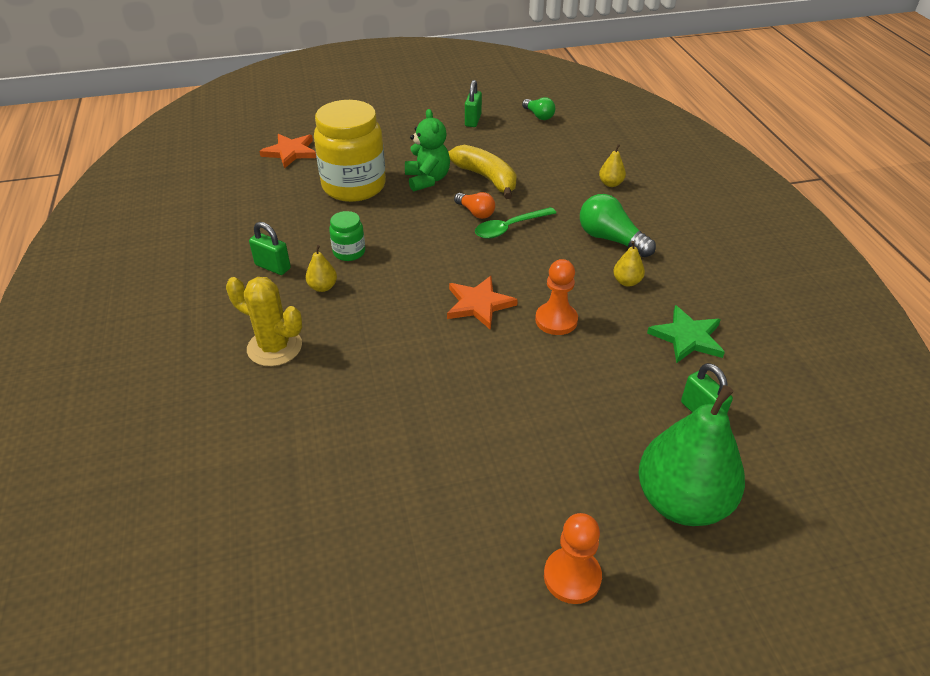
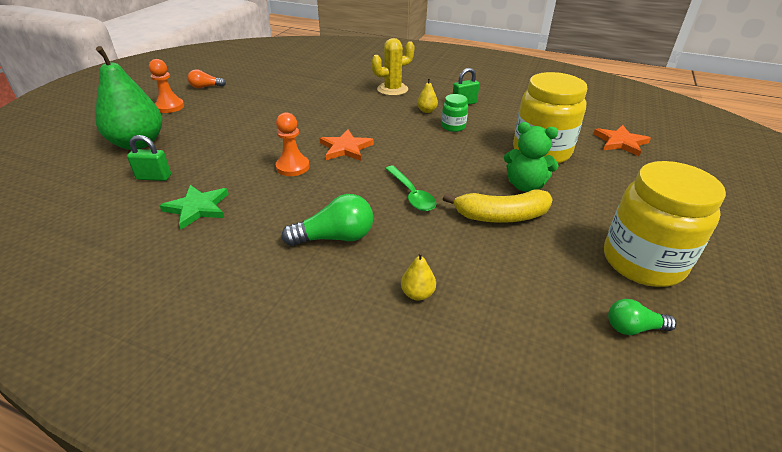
camera: 125 degrees right, 5 degrees down
(473, 120) = (642, 262): green padlock -> yellow jar
(475, 212) = (450, 188): orange light bulb -> orange light bulb (205, 87)
(509, 228) = (411, 194): green spoon -> green spoon turned 150 degrees clockwise
(626, 282) = (280, 215): yellow pear -> none

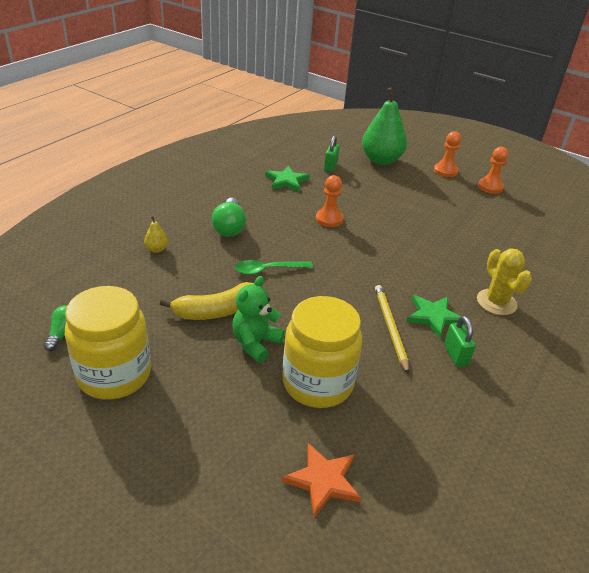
camera: 100 degrees right, 0 degrees up
(205, 87) = (490, 187): orange light bulb -> orange pawn
(346, 148) = (355, 248): orange star -> none
(426, 111) = (433, 317): yellow pear -> green star
(453, 126) = (390, 327): green jar -> yellow pencil
(501, 216) = (216, 311): yellow banana -> yellow banana turned 120 degrees counterclockwise

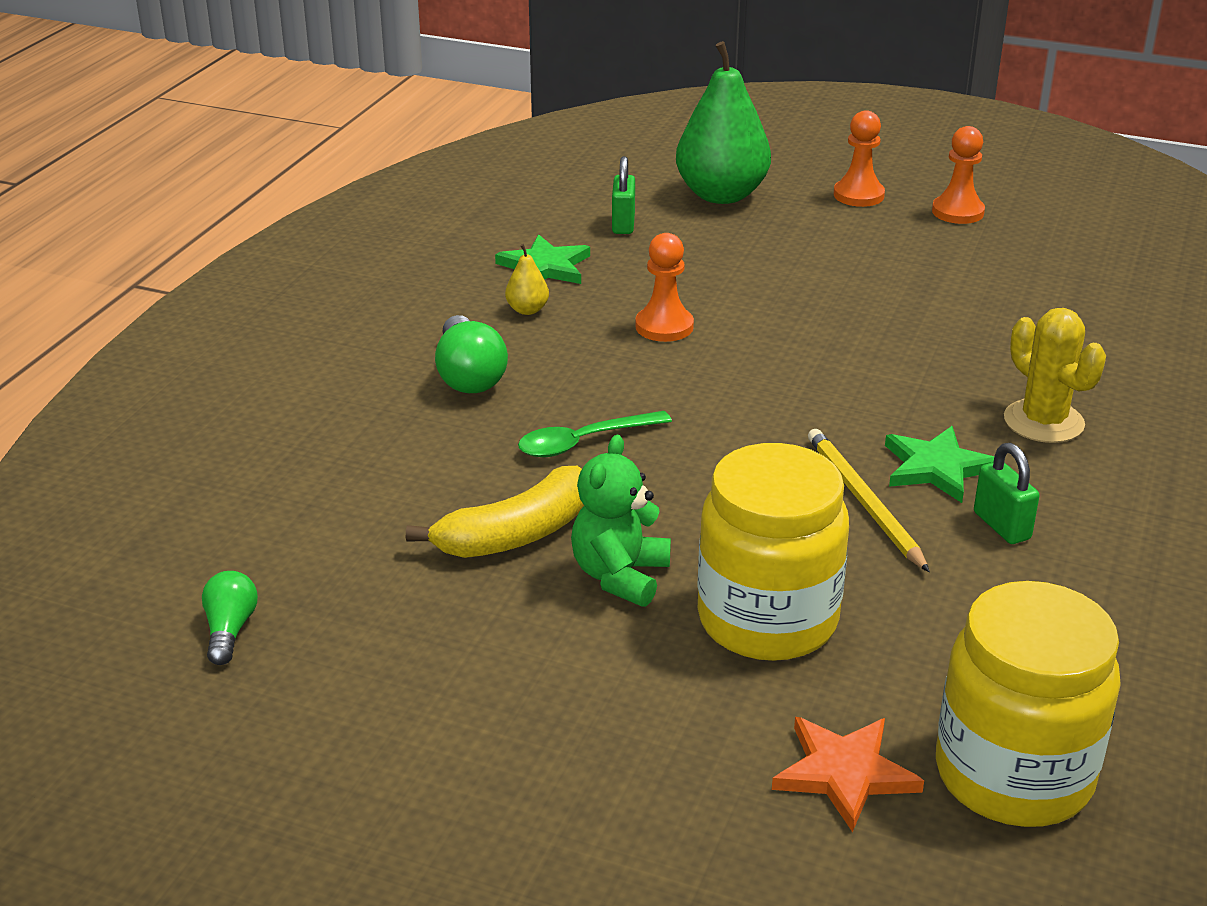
camera: 10 degrees left, 5 degrees down
(114, 374) = (371, 681): yellow jar -> yellow jar (1013, 775)
(157, 249) = (339, 443): yellow pear -> yellow pear (527, 310)

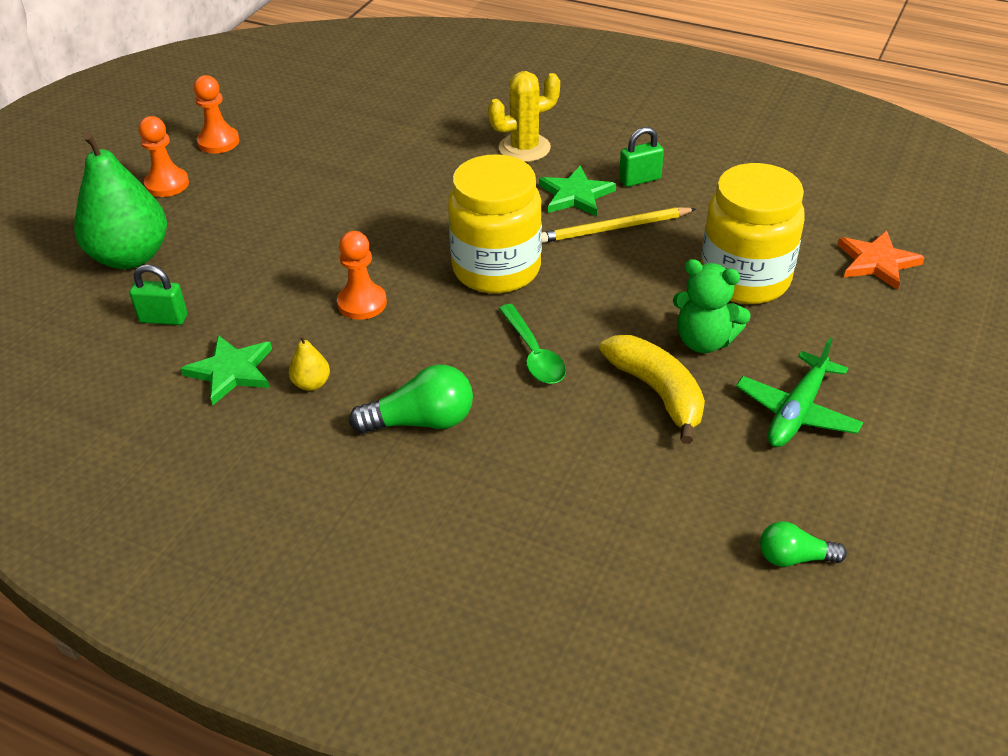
camera: 85 degrees left, 10 degrees up
(479, 652) = (797, 411): none -> green plane
(1013, 775) = (863, 206): yellow jar -> yellow jar (496, 269)

